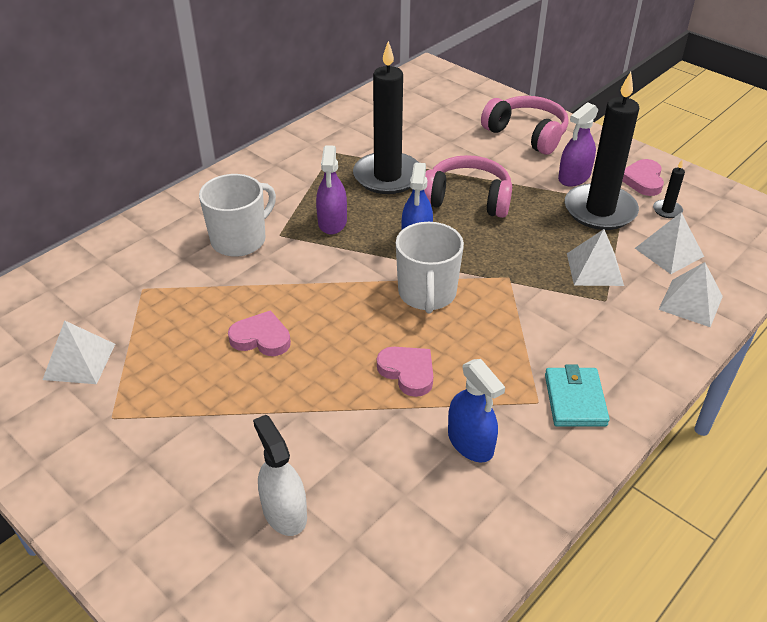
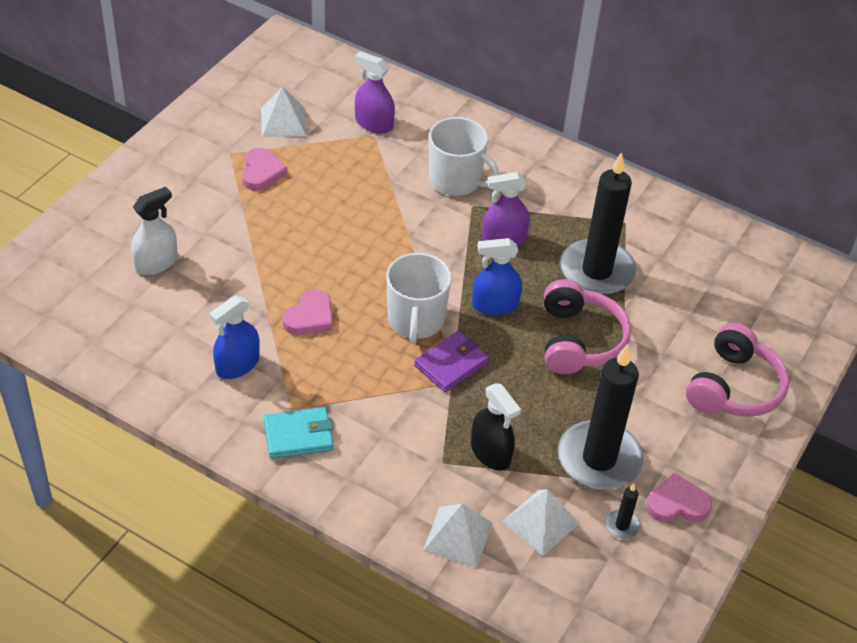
camera: 75 degrees right, 5 degrees up
(261, 338) = (331, 218): pink heart -> pink heart (262, 172)
(427, 294) = (415, 320): white mug -> white mug turned 75 degrees counterclockwise
(487, 278) = (451, 364): none -> purple wallet
(574, 177) = (658, 435): purple spray bottle -> purple spray bottle (374, 123)
(594, 269) = (490, 452): white pyramid -> black spray bottle

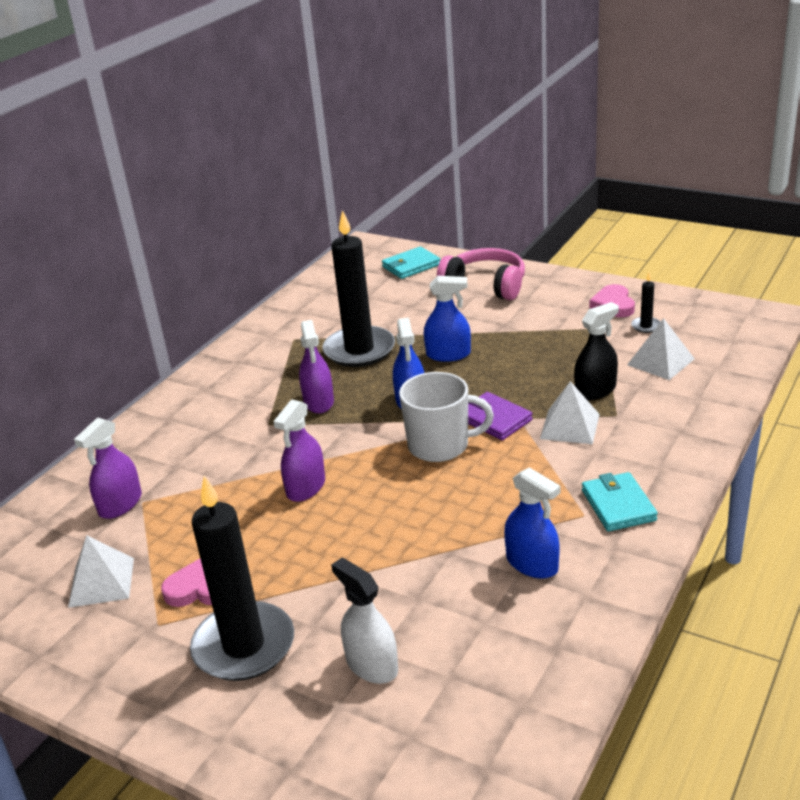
camera: 85 degrees left, 15 degrees down
(310, 317) = (447, 517): pink heart -> none
(372, 230) = (306, 487): none -> purple spray bottle
(456, 180) = (228, 437): white mug -> none
(458, 536) = (696, 400): white pyramid -> white pyramid (569, 426)
(579, 340) = (448, 354): pink headphones -> blue spray bottle
(599, 459) = (582, 339): black candle -> black candle (244, 646)
(789, 324) = (411, 266): none -> turquoise wallet

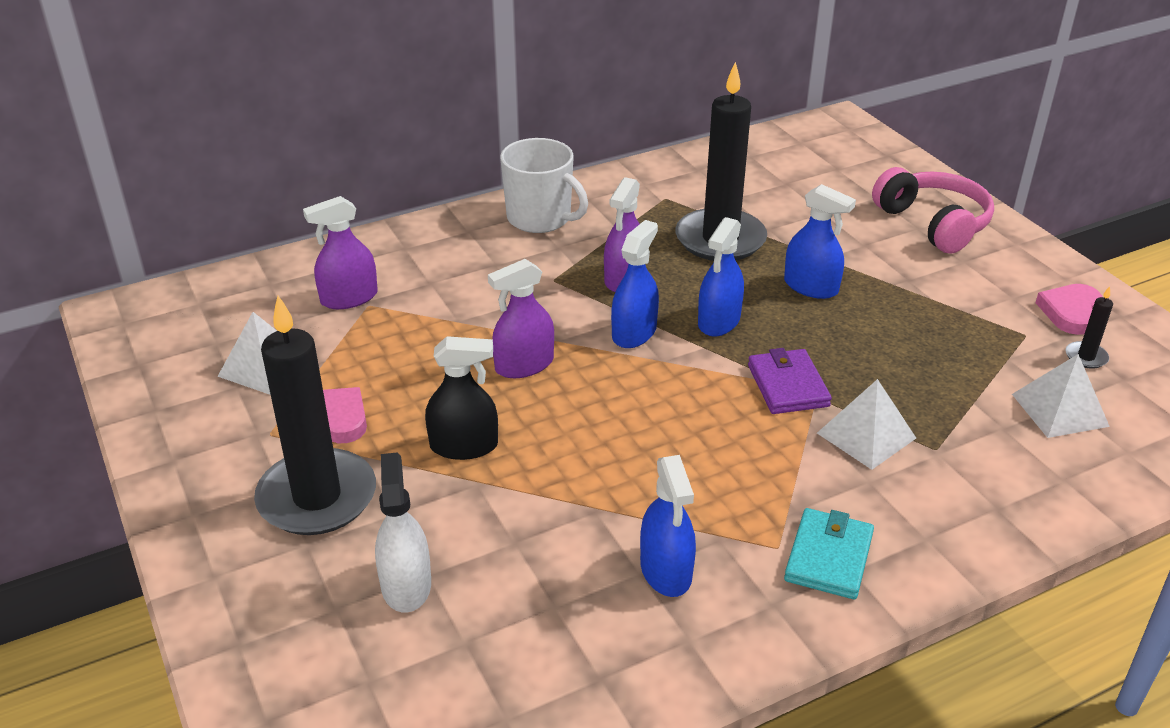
camera: 30 degrees right, 5 degrees up
(361, 432) = (634, 333): none -> blue spray bottle
(411, 266) = (870, 165): turquoise wallet -> none
(440, 445) = (700, 386): white mug -> white mug (540, 218)
(595, 390) = (940, 407): black spray bottle -> black spray bottle (464, 446)

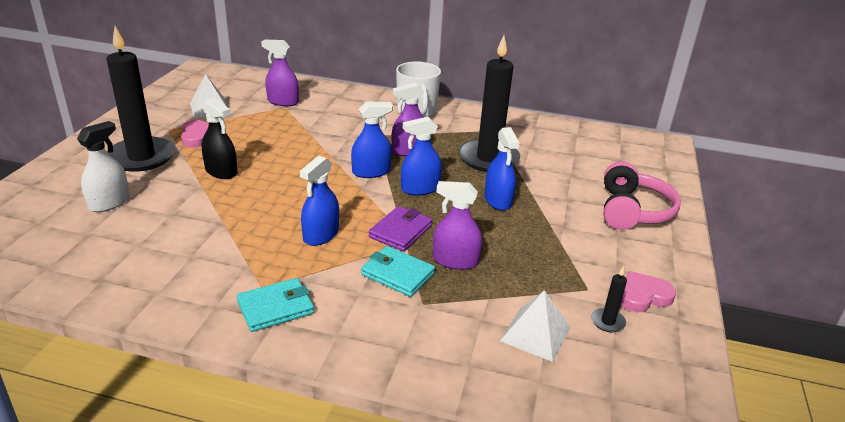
camera: 40 degrees right, 5 degrees down
(524, 365) = (301, 158): purple spray bottle -> purple spray bottle (455, 260)
(666, 570) = (201, 263): blue spray bottle -> blue spray bottle (321, 235)
(866, 435) = (398, 274): white pyramid -> turquoise wallet

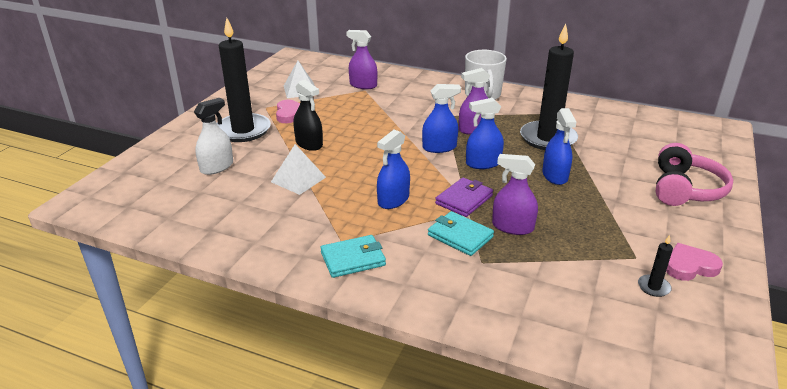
camera: 10 degrees right, 0 degrees up
(535, 334) = (584, 294): white pyramid -> white pyramid (298, 179)

